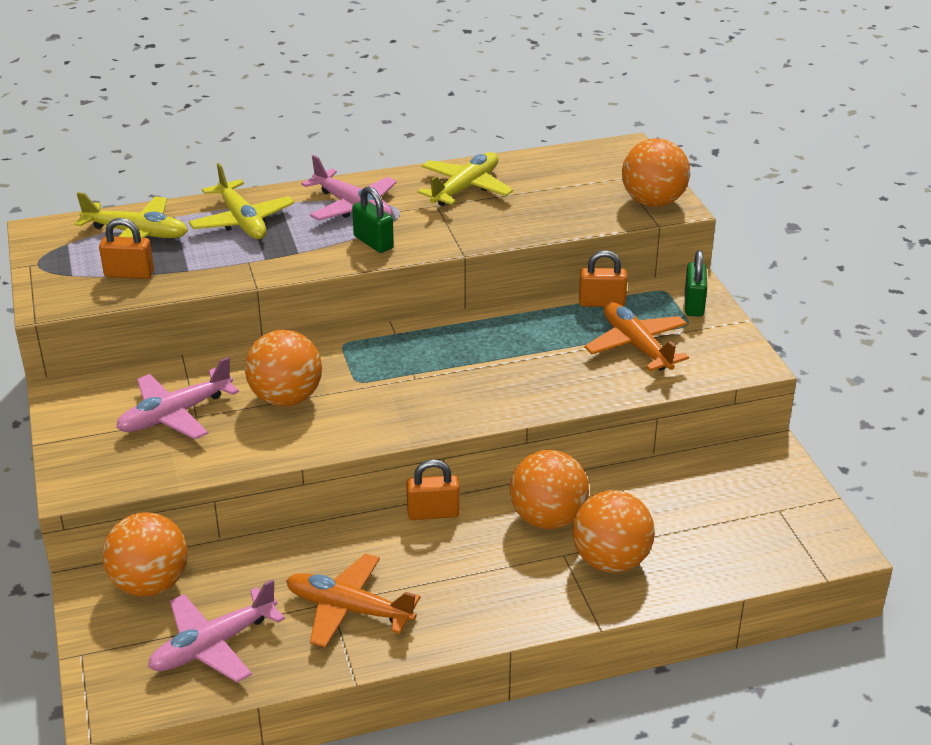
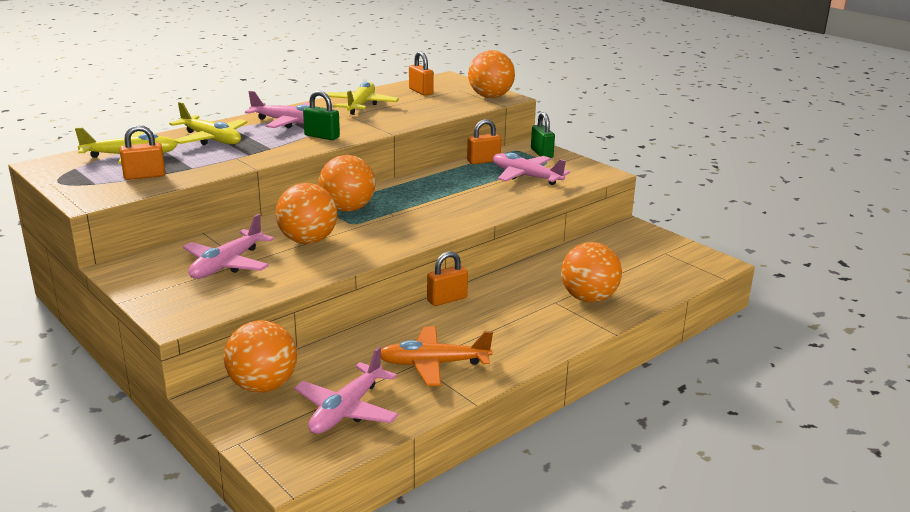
camera: 25 degrees left, 10 degrees down
(547, 518) = (527, 286): orange ball -> orange ball (348, 209)
(566, 173) = (421, 91): none -> orange padlock
(636, 346) = (526, 176): orange plane -> pink plane

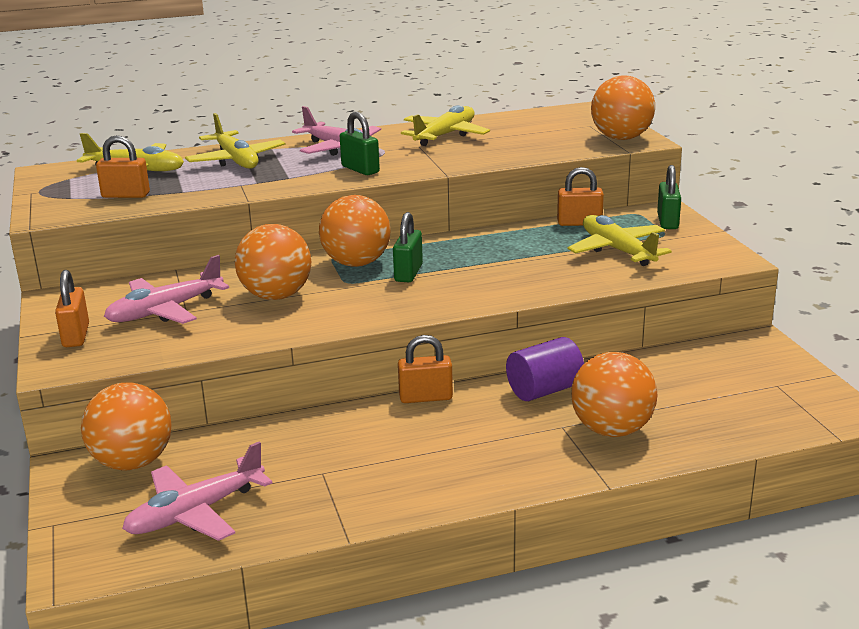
camera: 25 degrees right, 0 degrees up
(394, 211) = (408, 273): none -> green padlock
(421, 91) = (537, 124): orange padlock -> orange padlock (76, 336)
(433, 364) = (340, 477): orange plane -> none
(524, 280) = (544, 390): none -> purple cylinder
(526, 176) = (617, 250): pink plane -> yellow plane

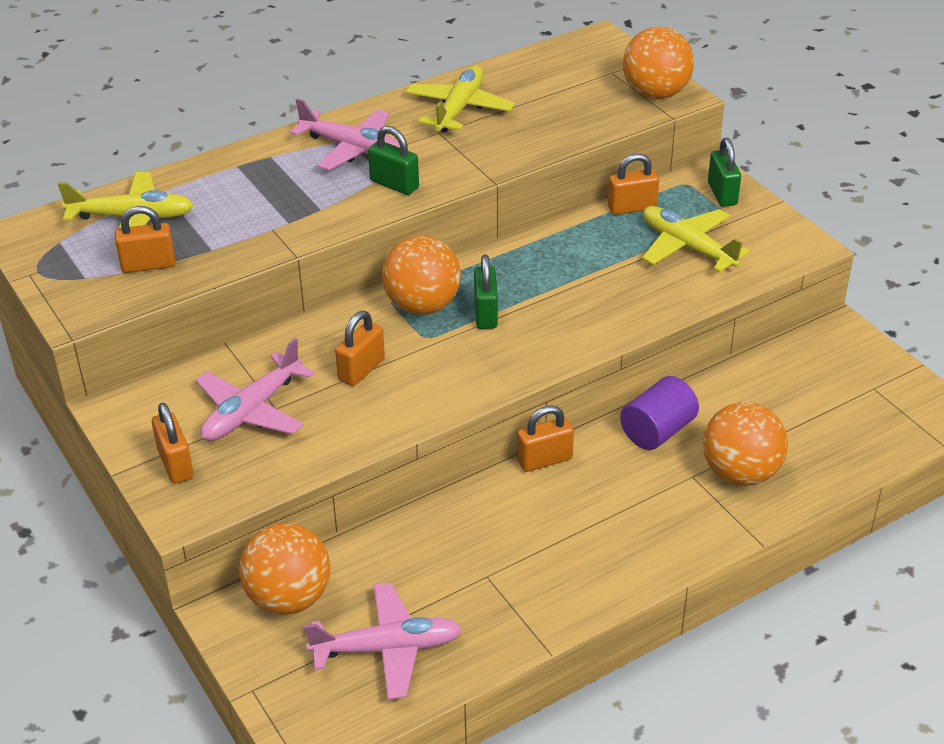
camera: 15 degrees left, 15 degrees up
(195, 513) = (387, 648): pink plane -> pink plane turned 135 degrees counterclockwise
(236, 160) = (241, 184): yellow plane -> none
(276, 296) = (361, 370): orange ball -> orange padlock

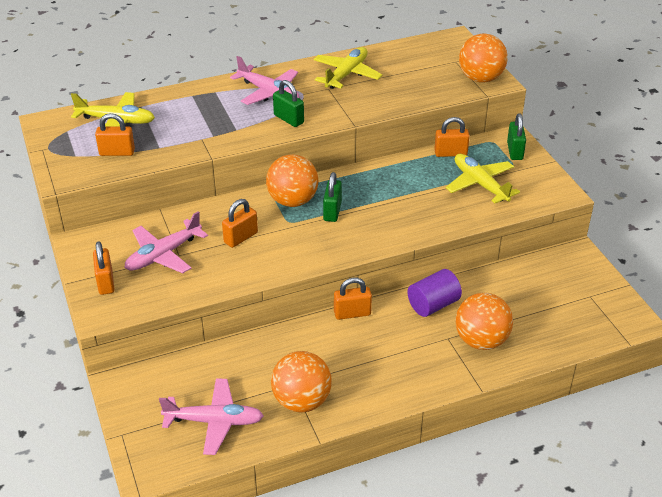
camera: 10 degrees right, 0 degrees up
(289, 598) = (161, 379): orange ball -> orange ball (301, 401)

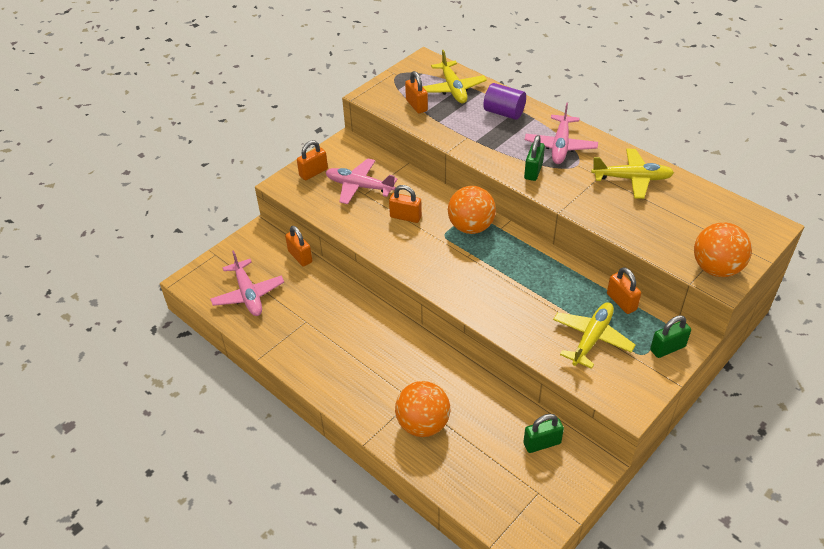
camera: 65 degrees right, 5 degrees up
(301, 401) = (291, 333): orange ball -> none
(332, 211) = (475, 255): green padlock -> green padlock (542, 443)
(352, 313) = (402, 327): orange padlock -> orange padlock (300, 257)
(433, 305) = (446, 375): purple cylinder -> purple cylinder (504, 112)

